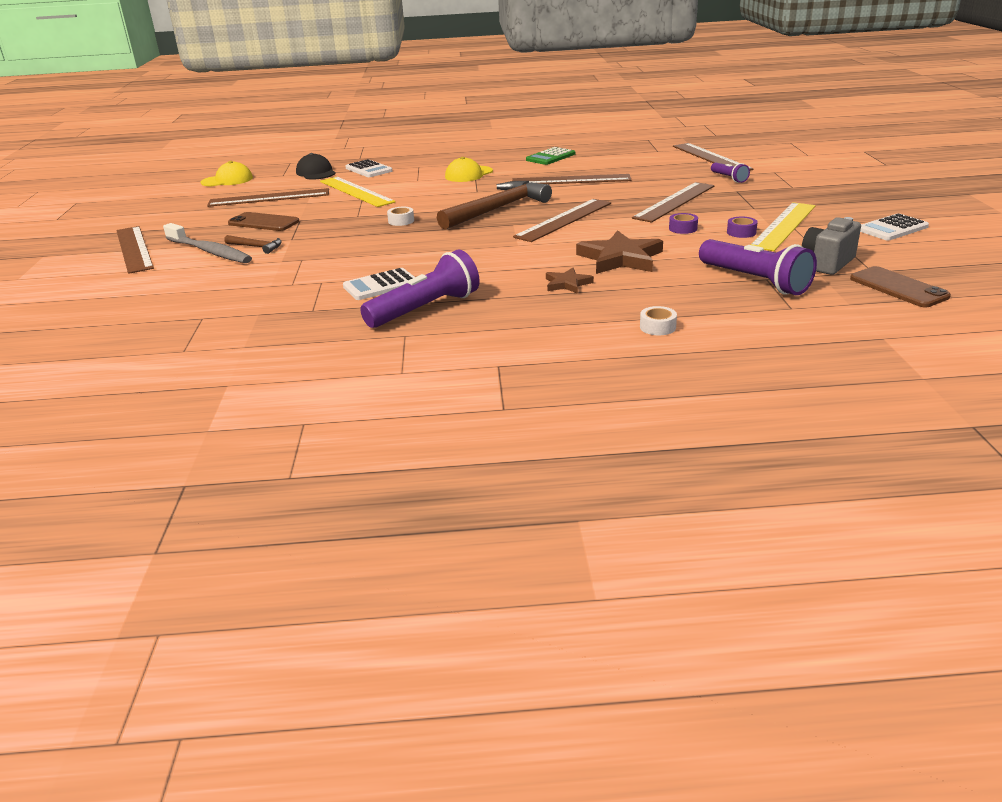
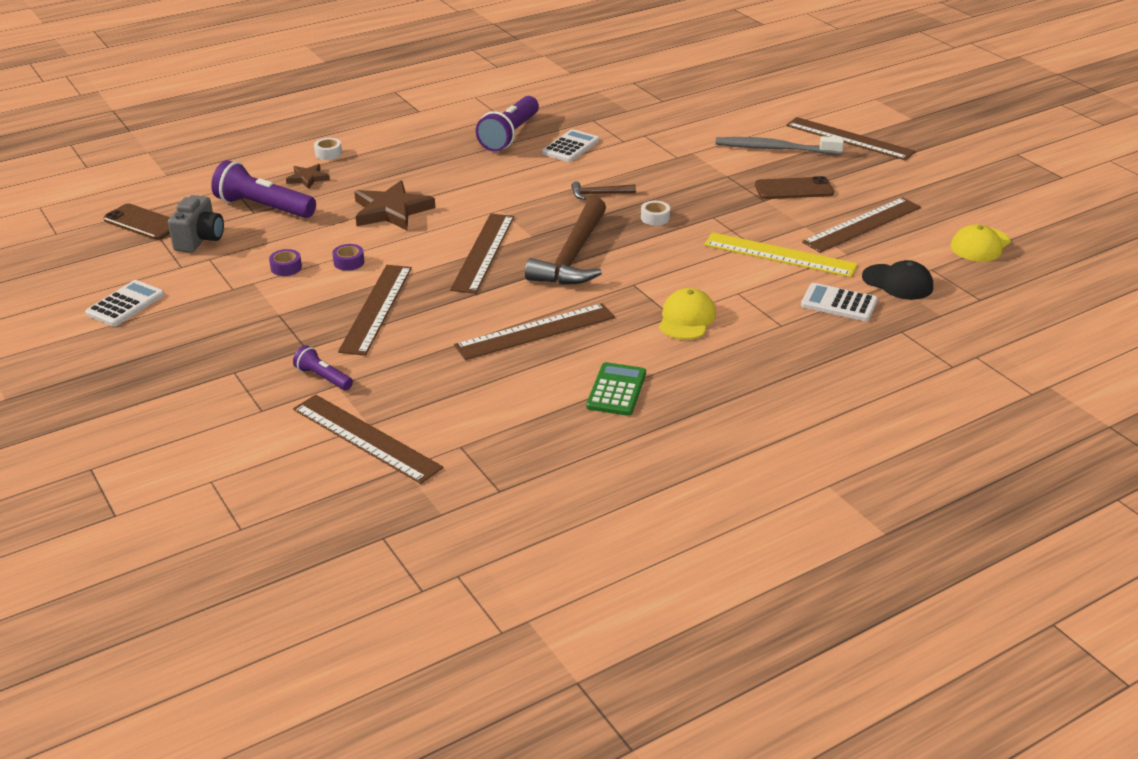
camera: 150 degrees right, 5 degrees up
(256, 247) = (742, 161): brown hammer -> brown hammer (599, 194)
(567, 284) = (420, 176): brown star -> brown star (308, 178)
(784, 226) = (242, 287): yellow ruler -> none

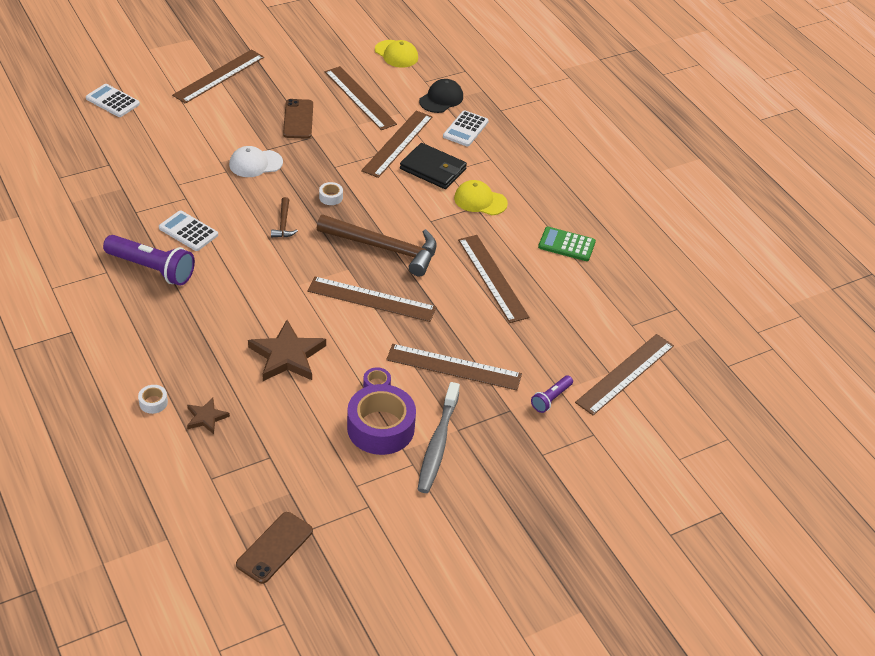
camera: 90 degrees left, 10 degrees up
(125, 304) = (433, 542): white calculator -> white calculator (112, 101)
(200, 240) = (319, 496): grey camera -> none
(263, 207) = (261, 450): purple flashlight -> none
(286, 268) = (380, 428): purple tape -> purple tape, size x2.40
(697, 171) = (255, 163): none -> white cap
(738, 282) = (433, 169): none -> black wallet
(774, 149) = (226, 117): grey toothbrush -> grey toothbrush (438, 444)
(780, 255) = (397, 143): yellow ruler -> brown ruler

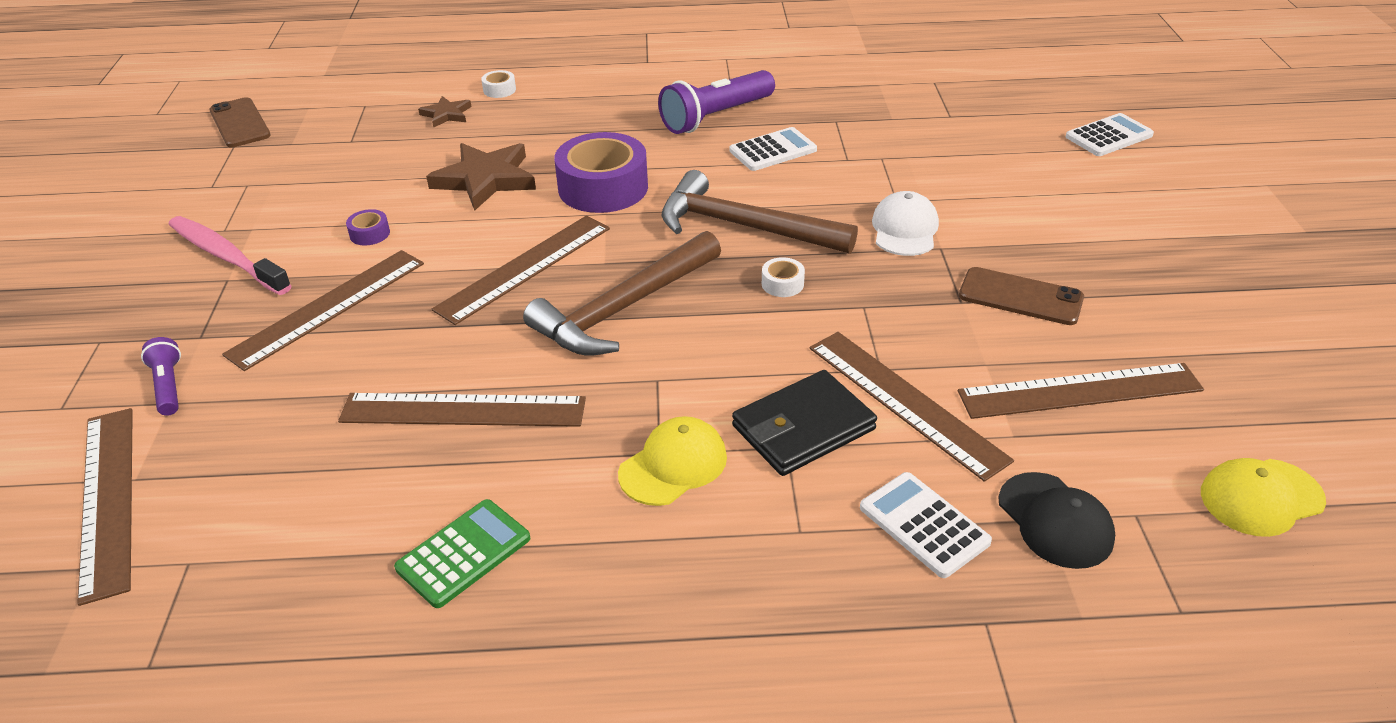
camera: 120 degrees right, 5 degrees down
(219, 76) = (1175, 238): brown ruler -> none
(283, 223) = (744, 226): brown hammer -> brown hammer, size x2.20
(380, 428) = (302, 220): purple tape -> purple tape (603, 187)
(438, 444) = (226, 256): grey toothbrush -> pink toothbrush

